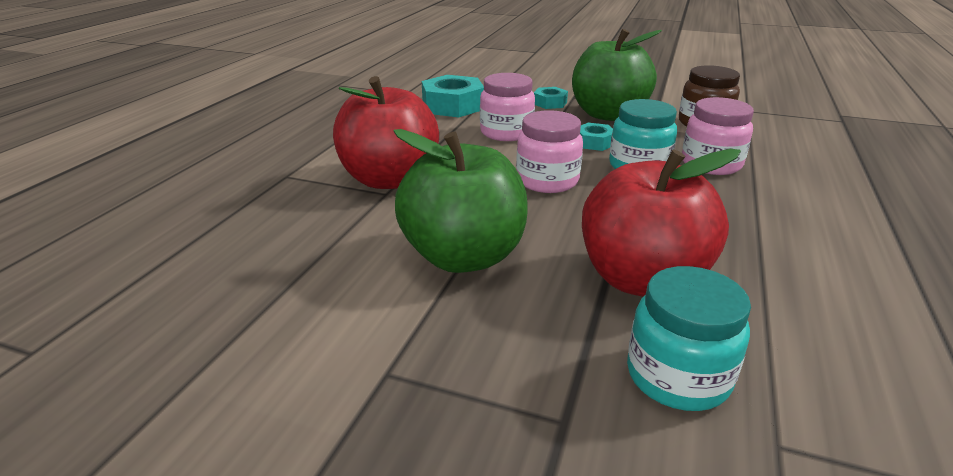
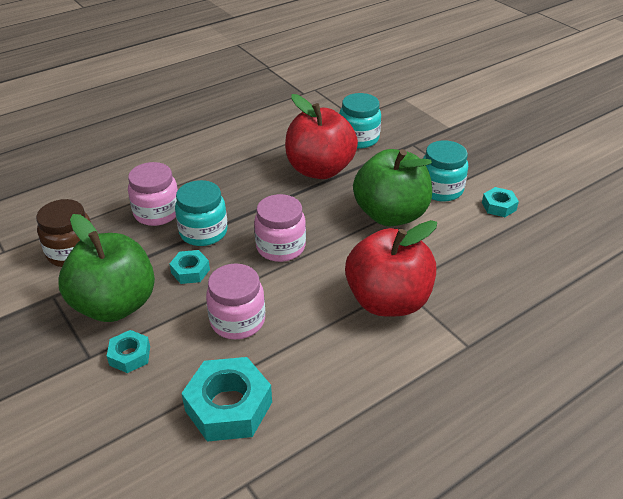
camera: 145 degrees left, 10 degrees up
(293, 340) = (498, 206): none -> turquoise nut
(418, 329) = (440, 189): none -> turquoise jar

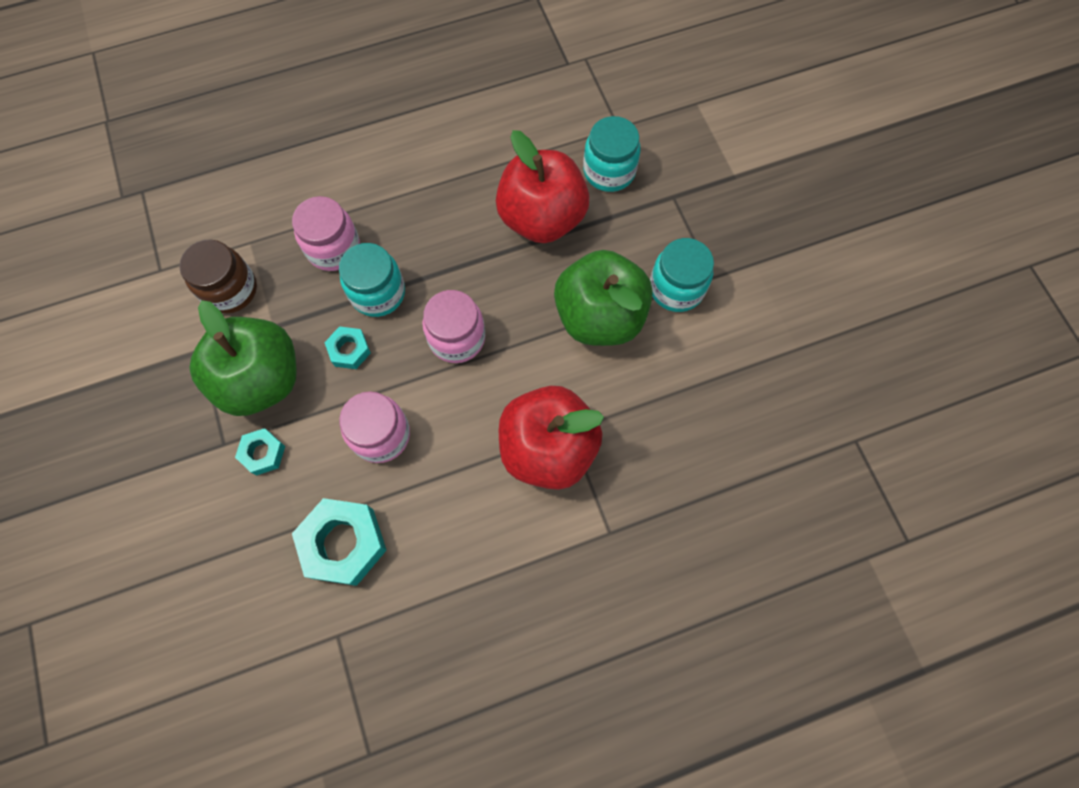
camera: 15 degrees right, 30 degrees up
(498, 206) = (735, 334): turquoise nut -> none

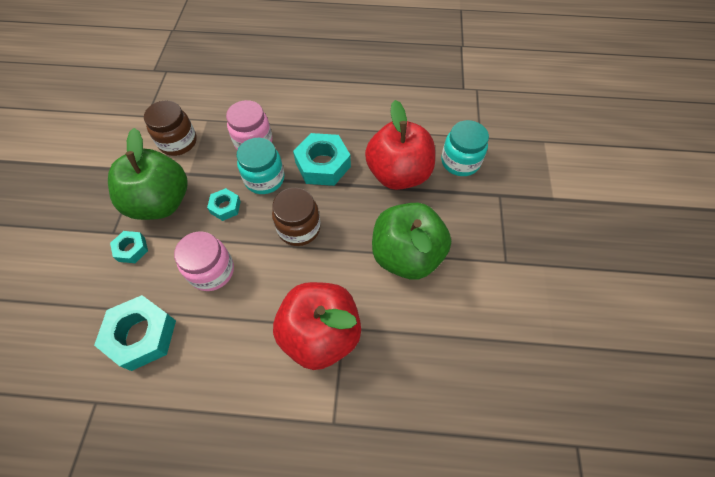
camera: 25 degrees right, 10 degrees down
(442, 243) = (323, 165): none -> turquoise nut
(457, 338) = (299, 228): pink jar -> brown jar
(676, 288) = (473, 258): turquoise jar -> none

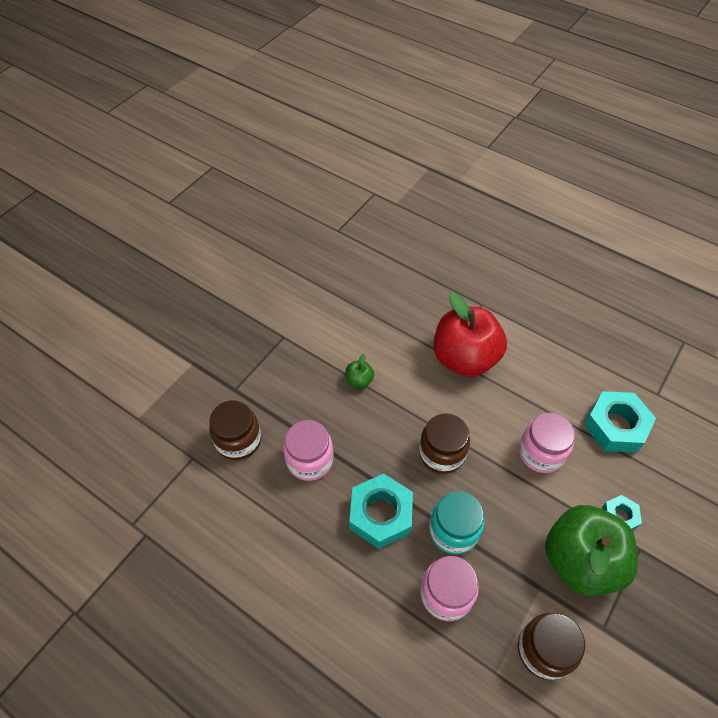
camera: 150 degrees left, 5 degrees down
(225, 207) = (508, 516): turquoise nut -> none
(398, 174) = (310, 460): red apple -> pink jar
(406, 255) = (359, 381): green apple -> green apple, size x0.40
(460, 162) = (238, 440): turquoise jar -> brown jar

